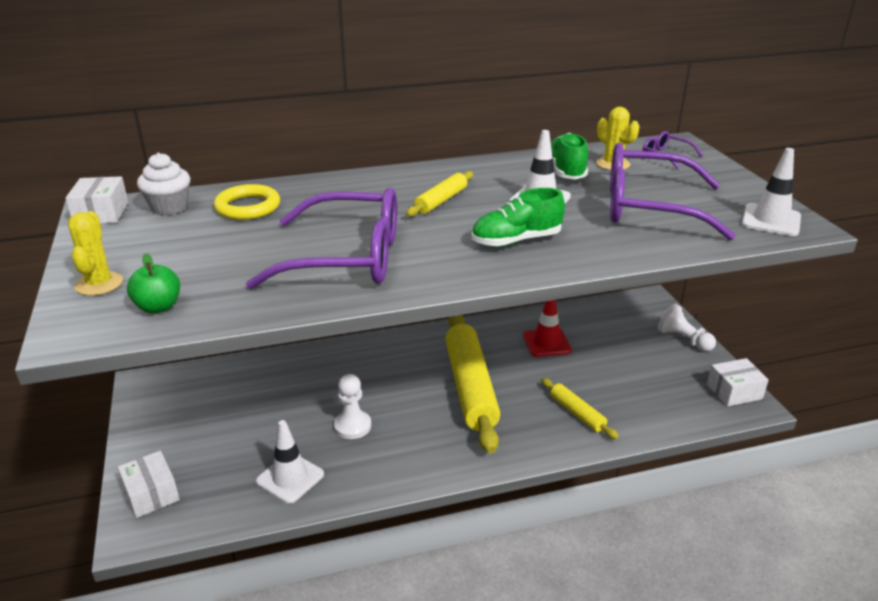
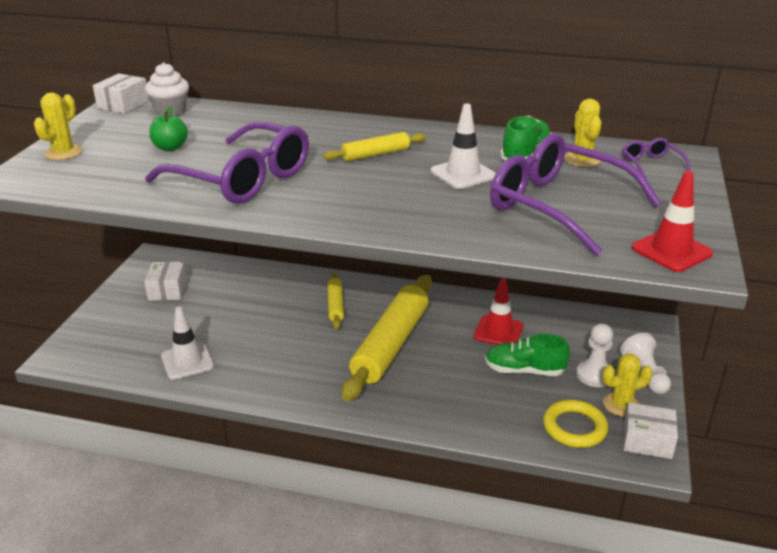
camera: 30 degrees right, 0 degrees up
(151, 493) = (90, 336): white box -> white box (167, 290)
(158, 307) = (78, 178): green apple -> green apple (170, 147)
(248, 207) = (223, 123): yellow ring -> yellow ring (574, 427)
(352, 426) = (267, 341): white pawn -> white pawn (594, 375)
(516, 241) = (392, 202): green shoe -> green shoe (524, 370)
(577, 413) = (464, 400): yellow rolling pin -> yellow rolling pin (335, 305)
(691, 370) = (621, 405): none -> yellow cactus
(771, 220) = (671, 251): white traffic cone -> red traffic cone

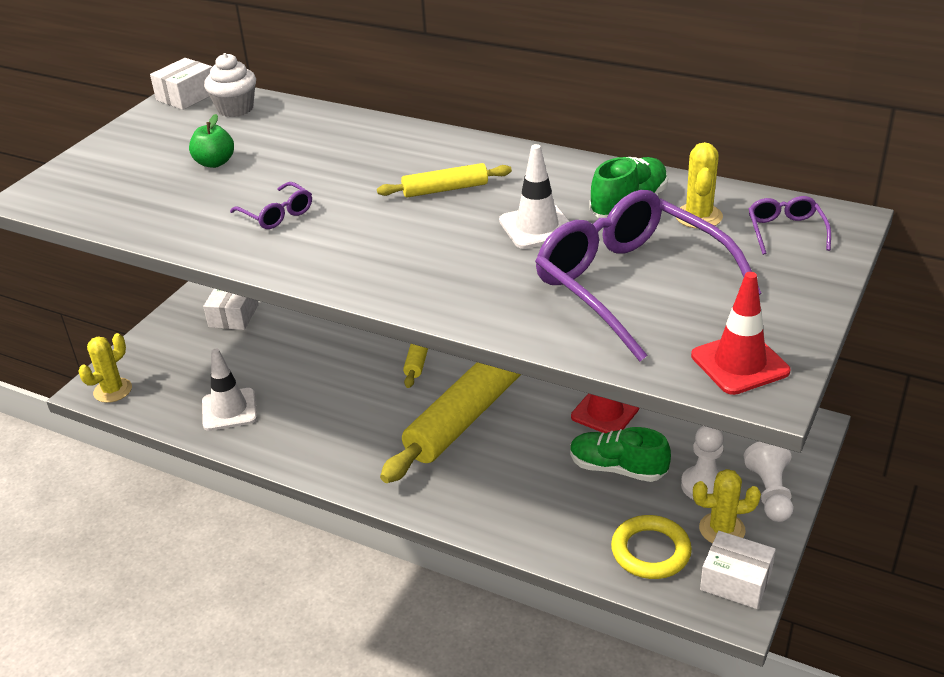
camera: 15 degrees right, 5 degrees up
(63, 153) = (98, 162): yellow cactus -> yellow cactus (113, 390)
(243, 179) = (277, 214): purple glasses -> purple glasses, size x0.43

